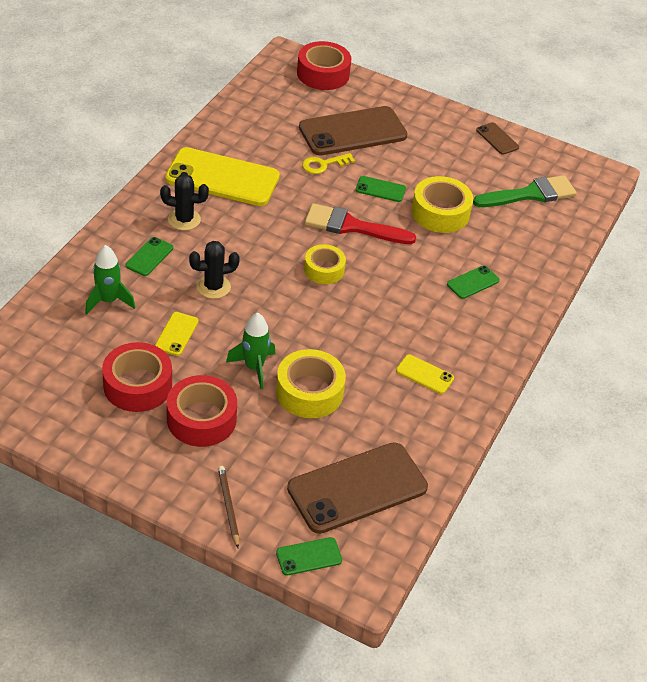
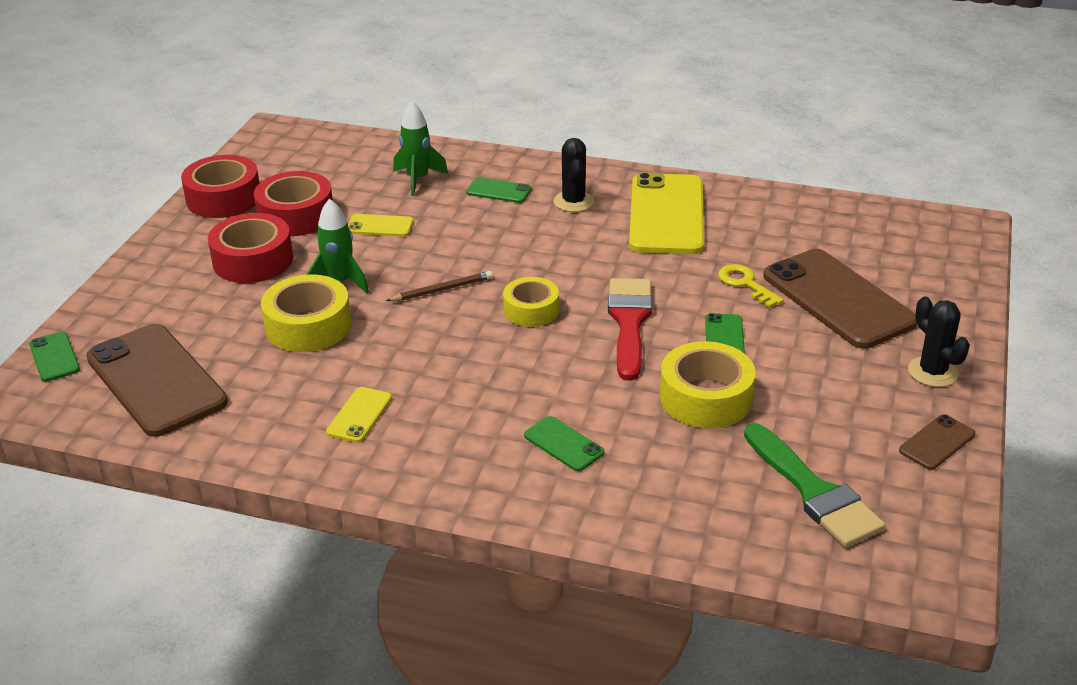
camera: 85 degrees right, 10 degrees down
(213, 287) = (466, 237): black cactus -> black cactus (932, 372)
(228, 507) = (127, 295): brown pencil -> brown pencil (442, 290)
(323, 74) = (953, 258): red tape -> red tape (224, 198)

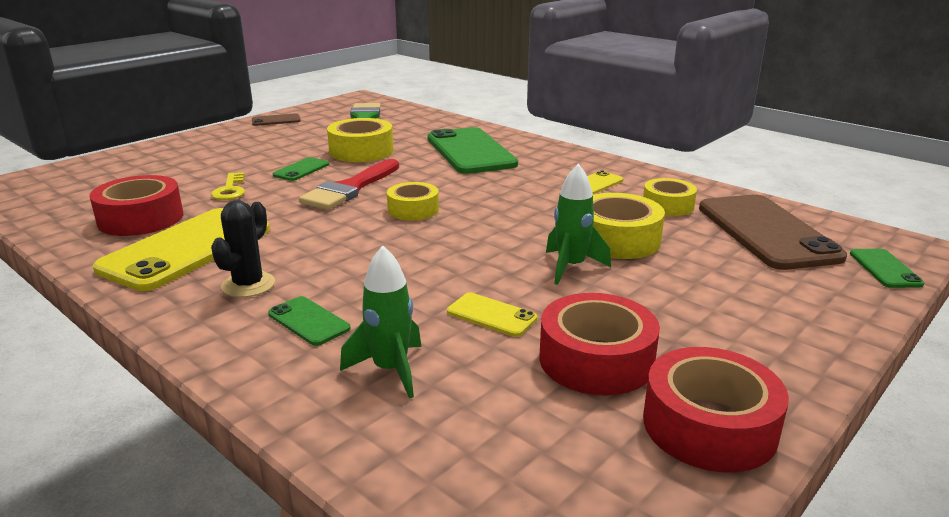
camera: 155 degrees left, 10 degrees down
(253, 260) = (667, 313): red tape -> red tape (141, 218)
(263, 396) = (668, 205): none -> yellow tape
(442, 290) = (474, 239): brown pencil -> none
(563, 444) = (470, 151): green phone -> green phone, size x2.22
(838, 299) = (190, 170): brown phone -> none
(932, 372) = (218, 137): black cactus -> none

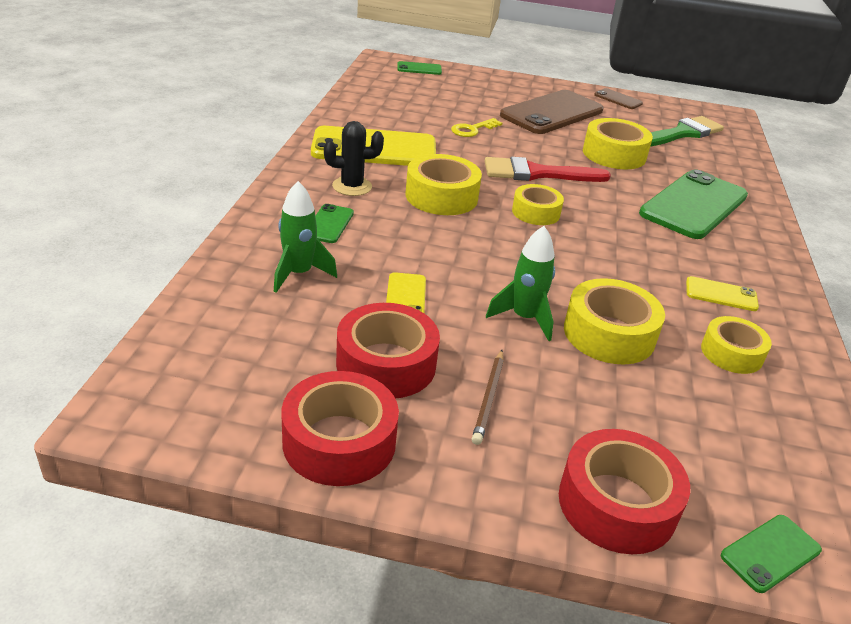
camera: 55 degrees right, 10 degrees up
(141, 218) = (395, 118): red tape -> red tape (617, 504)
(301, 170) = (542, 142): green phone -> green phone (419, 69)
(333, 242) = (441, 196): none -> yellow tape
(676, 320) = (488, 398): none -> brown pencil
(766, 232) = (755, 438): brown phone -> brown phone (552, 113)

